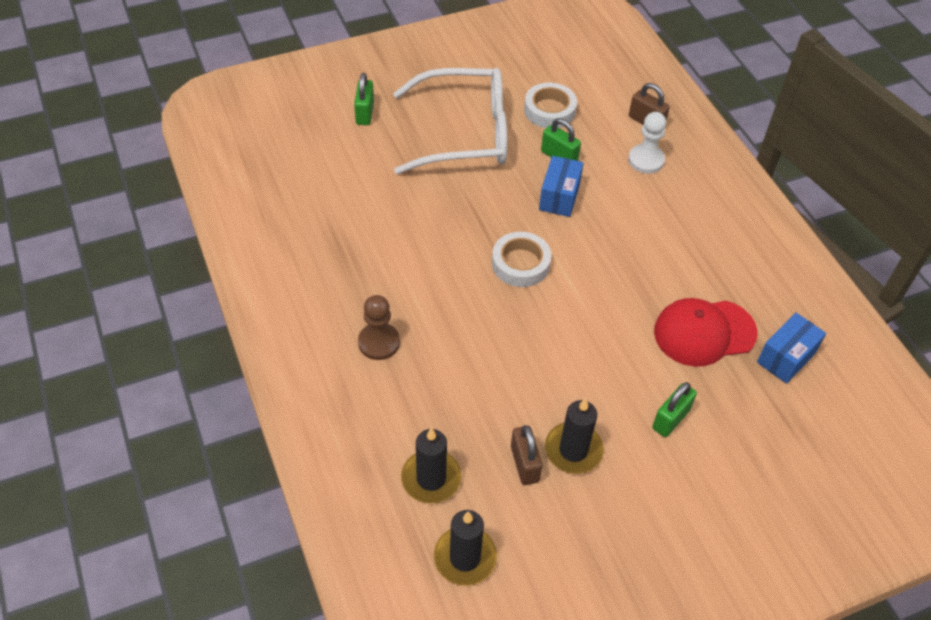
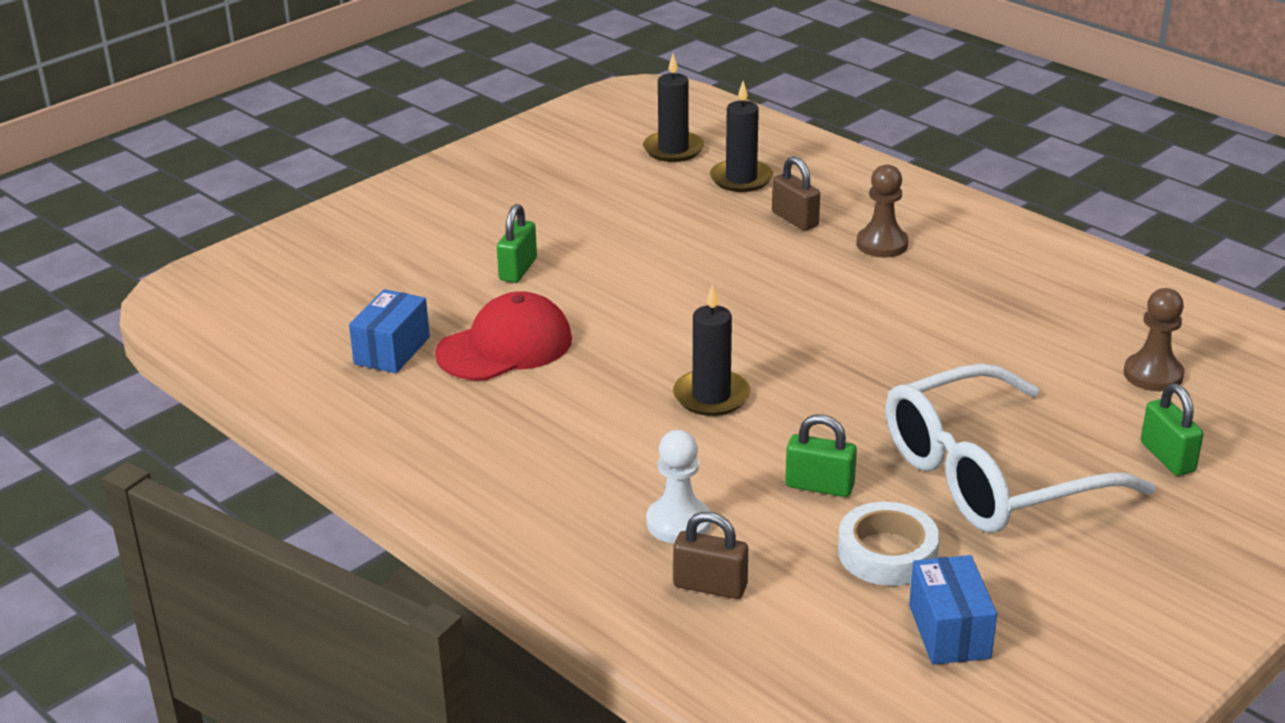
camera: 160 degrees right, 20 degrees down
(315, 164) = (1153, 375): none -> brown pawn
(520, 264) = (779, 348): white tape -> none
(524, 464) = (657, 207): brown padlock -> brown padlock (795, 219)
(559, 197) = (781, 434): blue box -> blue box (949, 631)
(573, 450) = (613, 226): black candle -> black candle (711, 396)

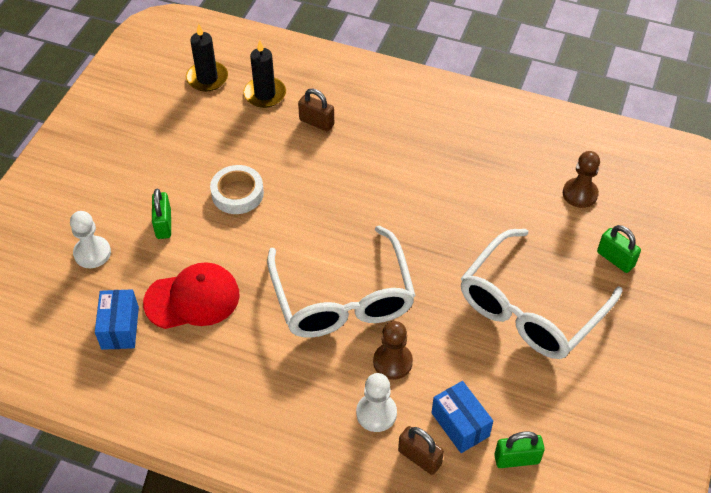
camera: 25 degrees left, 20 degrees up
(408, 275) = (92, 253): none -> white pawn
(505, 346) = (192, 299): red cap -> red cap turned 45 degrees clockwise
(710, 586) = (419, 457): brown padlock -> brown padlock turned 45 degrees clockwise
(711, 396) = (343, 299): black candle -> white glasses
(819, 486) = (441, 352): green padlock -> green padlock (516, 459)
(882, 244) = (380, 129): brown pawn -> brown pawn (392, 362)
(887, 553) = (503, 392): white tape -> white tape (237, 193)
(949, 631) = (564, 440): blue box -> blue box (460, 424)

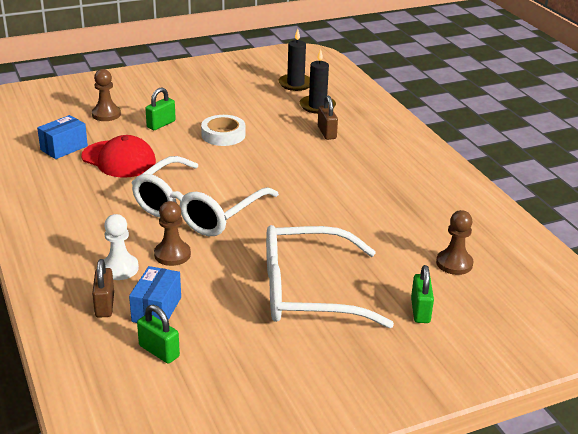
camera: 45 degrees right, 20 degrees down
(92, 253) = (106, 114): white pawn -> brown pawn

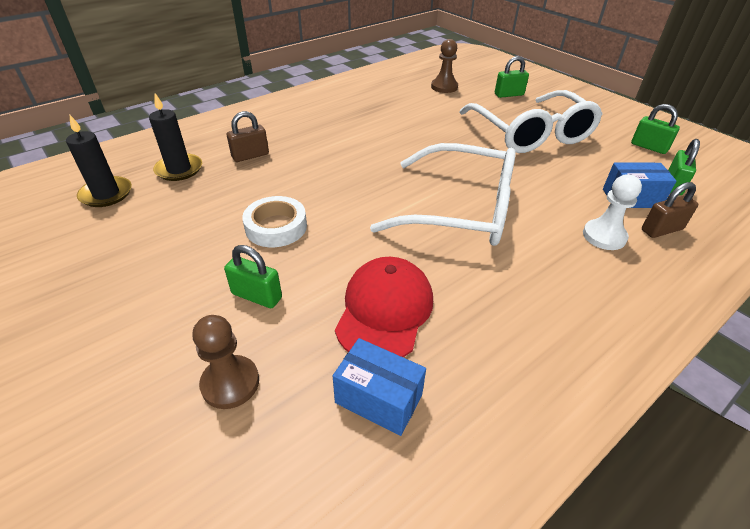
camera: 105 degrees left, 10 degrees up
(172, 254) = (550, 208): brown pawn -> none
(239, 375) = (649, 147): none -> green padlock

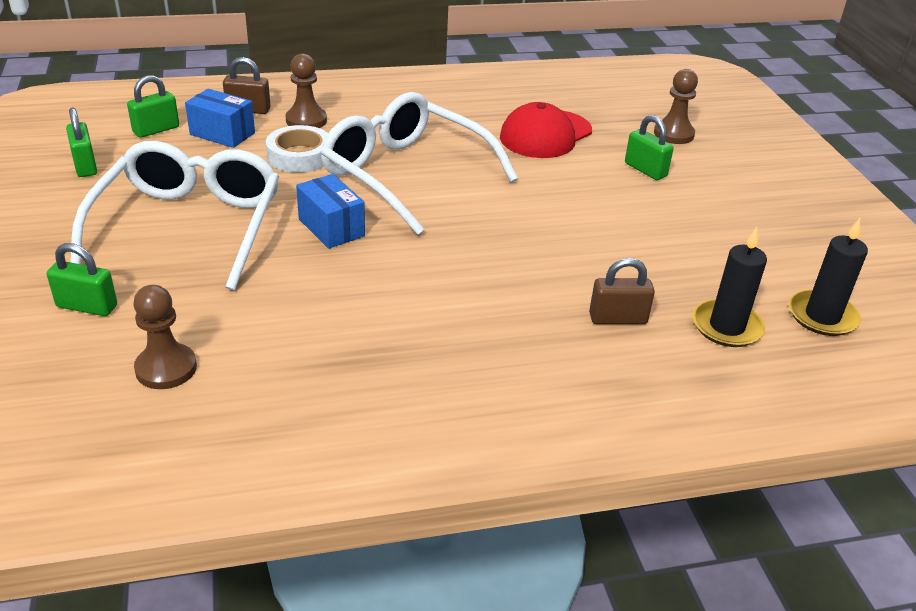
camera: 155 degrees left, 5 degrees down
(276, 227) = (611, 215): white tape -> white tape (299, 156)
(378, 399) = (579, 104): blue box -> blue box (331, 227)
(604, 236) = (306, 120): white pawn -> brown pawn

